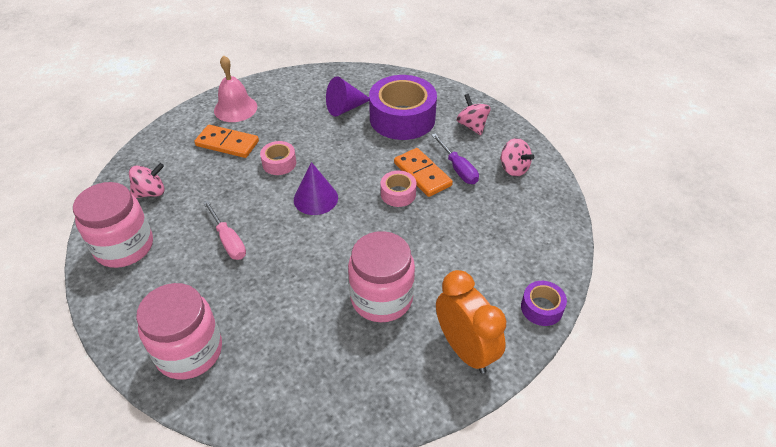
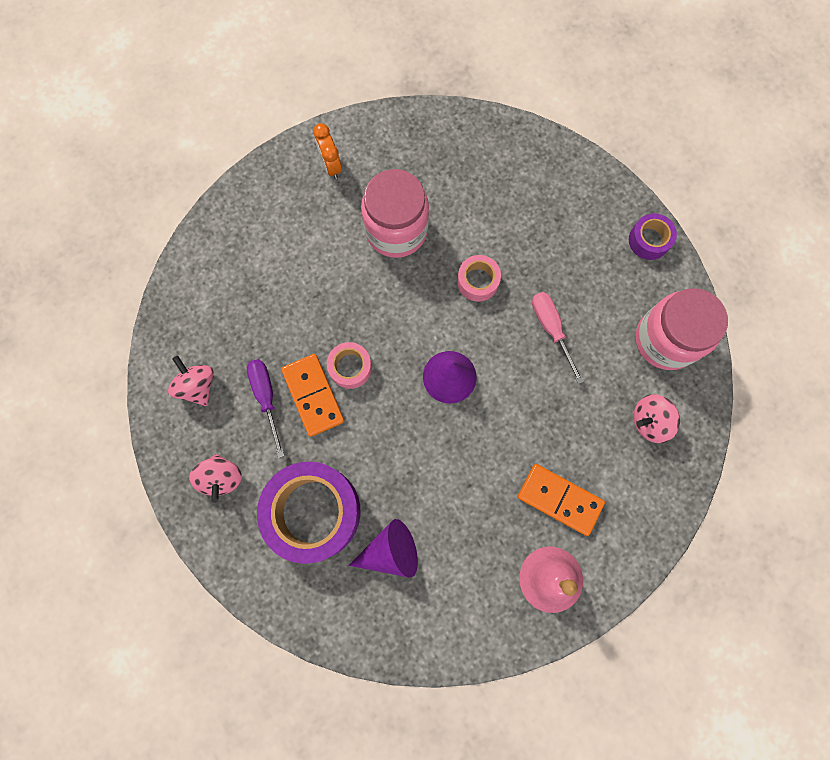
camera: 170 degrees left, 30 degrees up
(189, 351) = (582, 204): pink jar -> none
(279, 163) = (491, 447): pink tape -> pink tape (477, 281)
(465, 349) = (331, 165): orange clock -> orange clock, size x0.56
(541, 308) = (245, 194): purple tape -> purple tape (649, 240)

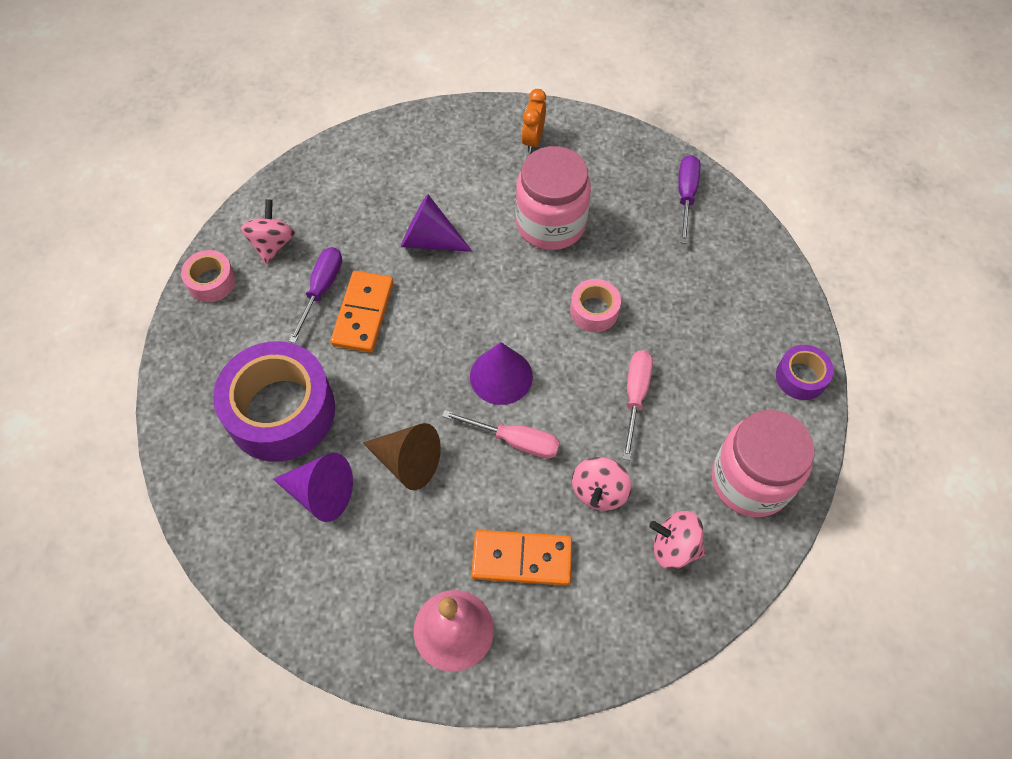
camera: 35 degrees right, 15 degrees down
(221, 478) = (228, 330): pink spinning top -> pink spinning top (599, 491)
(316, 302) = (430, 240): none -> purple cone
(350, 367) = (415, 311): pink tape -> pink tape (211, 282)
(433, 485) = (408, 461): none -> brown cone
(477, 143) = (686, 196): none -> purple screwdriver
(494, 418) = (515, 440): none -> pink screwdriver
(559, 499) = (522, 559): orange domino -> orange domino turned 60 degrees counterclockwise

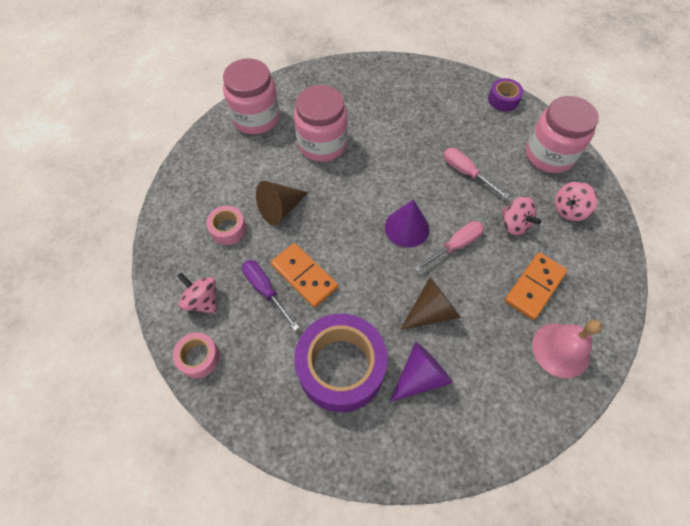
camera: 55 degrees left, 0 degrees up
(430, 240) = (280, 209): purple cone -> brown cone
(533, 140) = (256, 118): orange clock -> pink jar
(594, 311) = (397, 158): pink tape -> pink tape (228, 229)
(686, 196) = (357, 77): purple screwdriver -> none

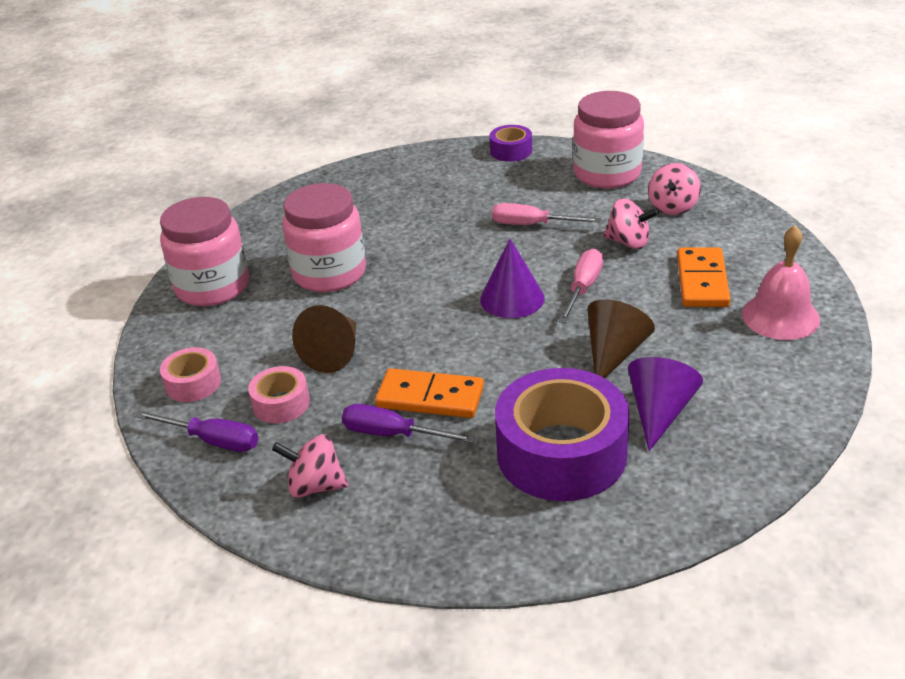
camera: 30 degrees left, 25 degrees down
(179, 234) = (213, 440): none -> purple screwdriver
(199, 357) = (367, 541): pink tape -> pink tape (193, 383)

